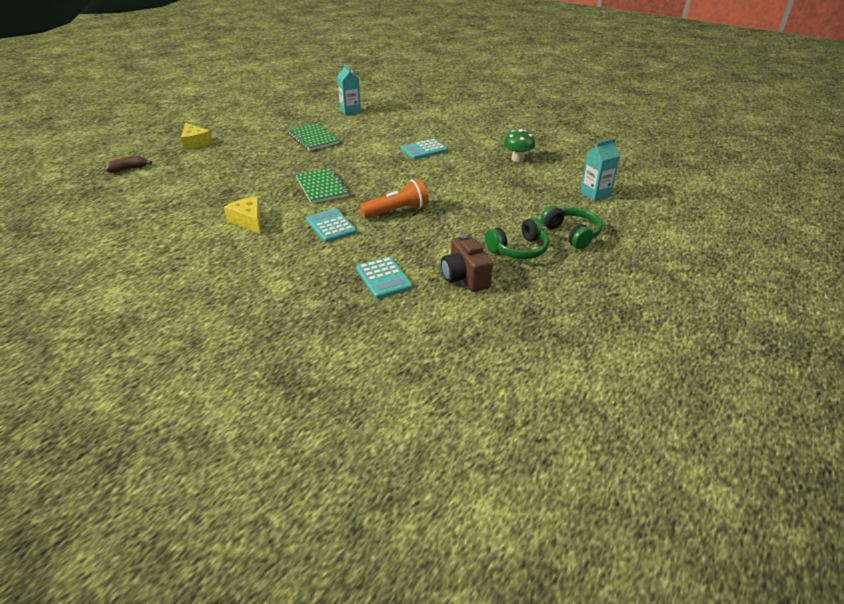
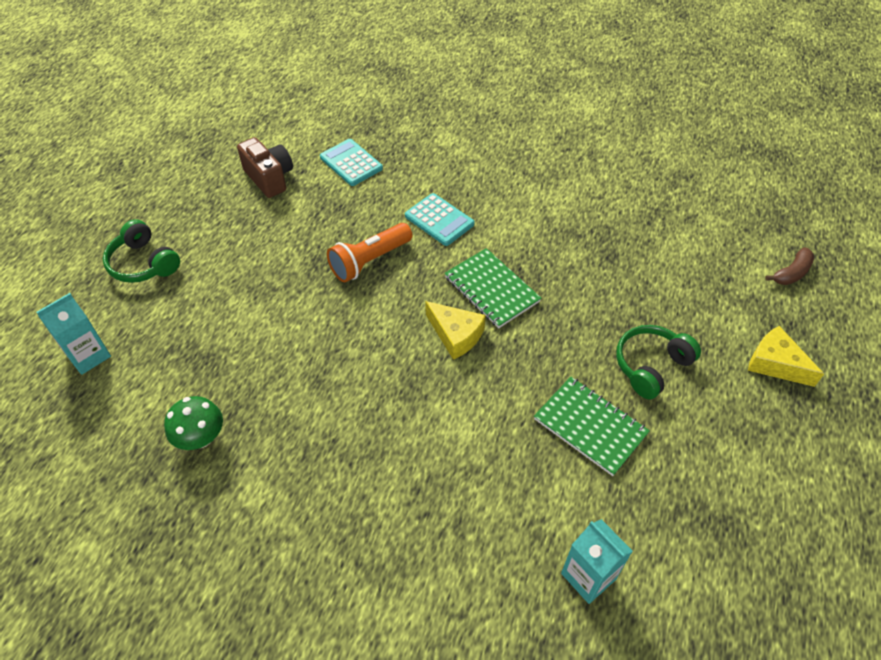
camera: 165 degrees right, 15 degrees up
(248, 221) = (540, 210): yellow cheese -> yellow cheese (455, 335)
(424, 150) = (374, 431): turquoise calculator -> none
(518, 249) = (212, 226): green headphones -> green headphones (651, 366)

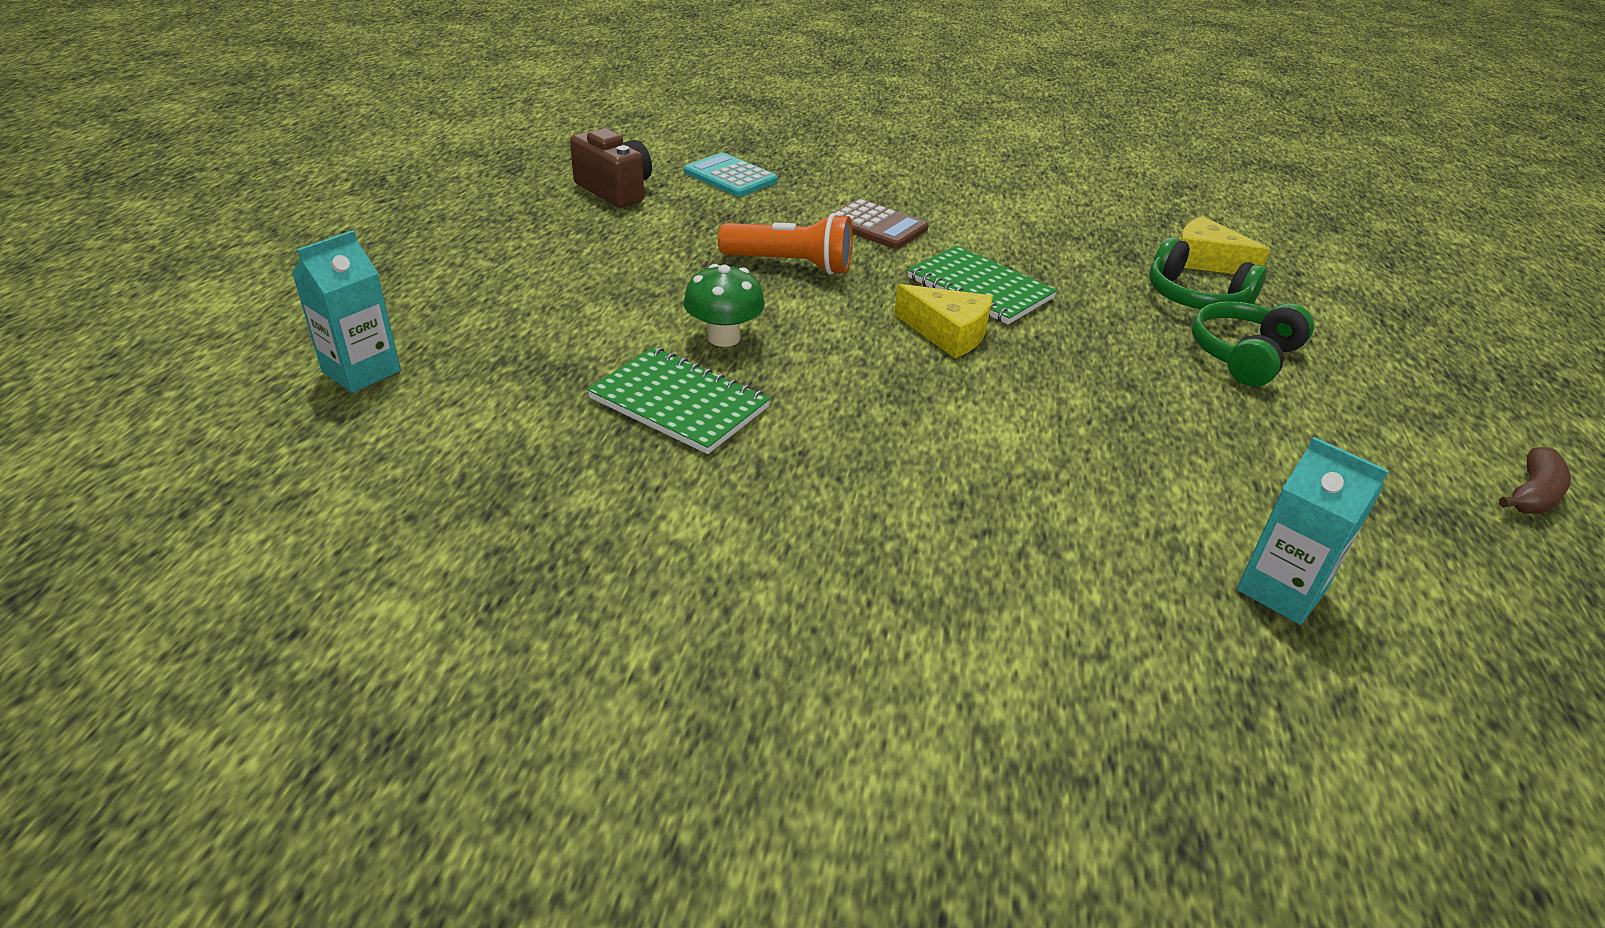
camera: 10 degrees left, 15 degrees down
(143, 263) = (438, 272): green headphones -> green headphones (1195, 297)
(201, 438) = (577, 458): green mushroom -> green mushroom (724, 337)
(370, 261) = (790, 265): orange flashlight -> orange flashlight turned 120 degrees counterclockwise
(439, 220) = (876, 226): turquoise calculator -> brown calculator
(590, 426) = (1191, 420): green notebook -> green notebook (679, 403)
(775, 364) = (1410, 348): yellow cheese -> yellow cheese (1206, 261)
(791, 273) = (1375, 266): brown banana -> brown banana (1532, 494)

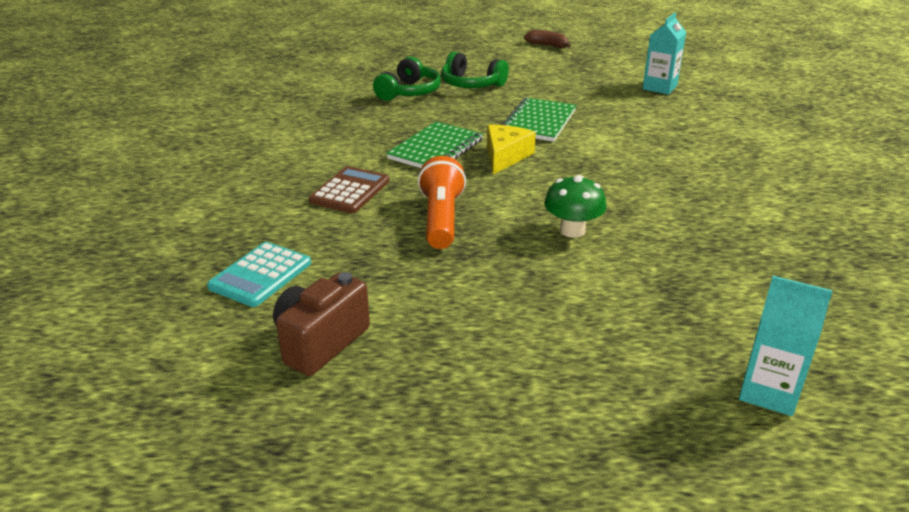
camera: 100 degrees left, 5 degrees down
(679, 403) = (666, 234): green notebook -> green notebook (539, 122)
(1206, 261) = (356, 88): yellow cheese -> none

